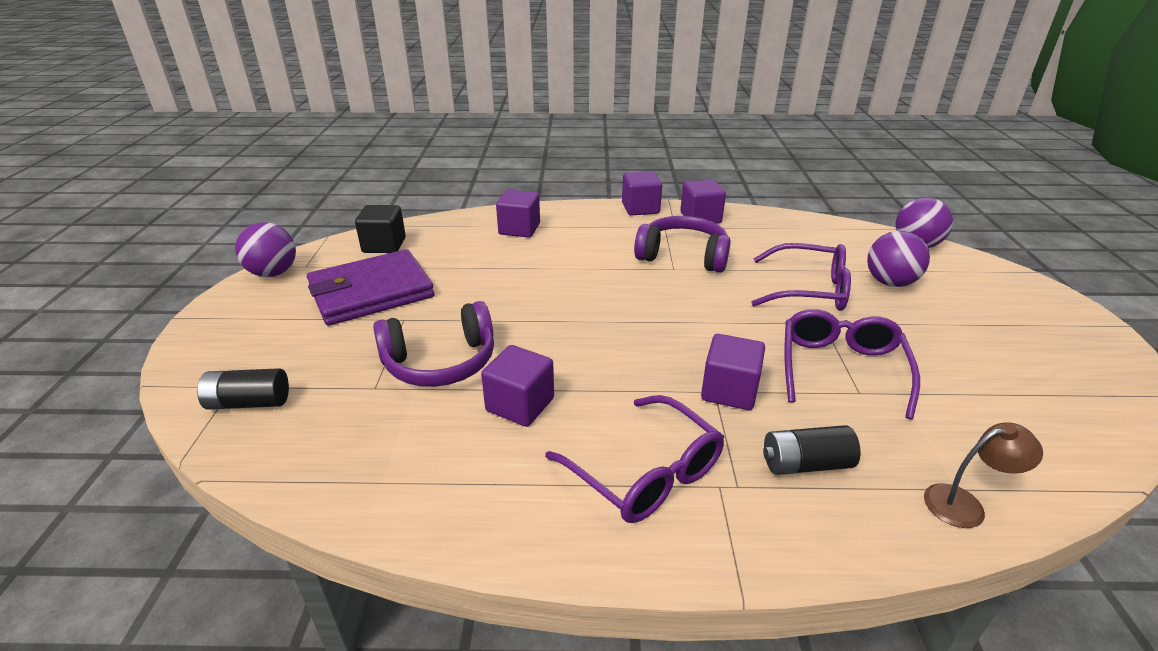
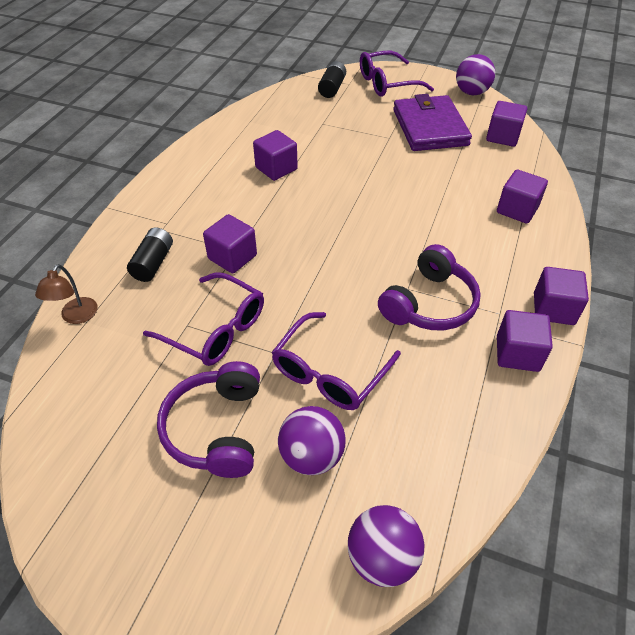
camera: 110 degrees right, 15 degrees up
(384, 245) = (502, 137): black cube -> purple cube
(440, 362) = (333, 146): purple headphones -> purple headphones (216, 429)
(645, 473) = (194, 200): purple glasses -> purple glasses (387, 83)

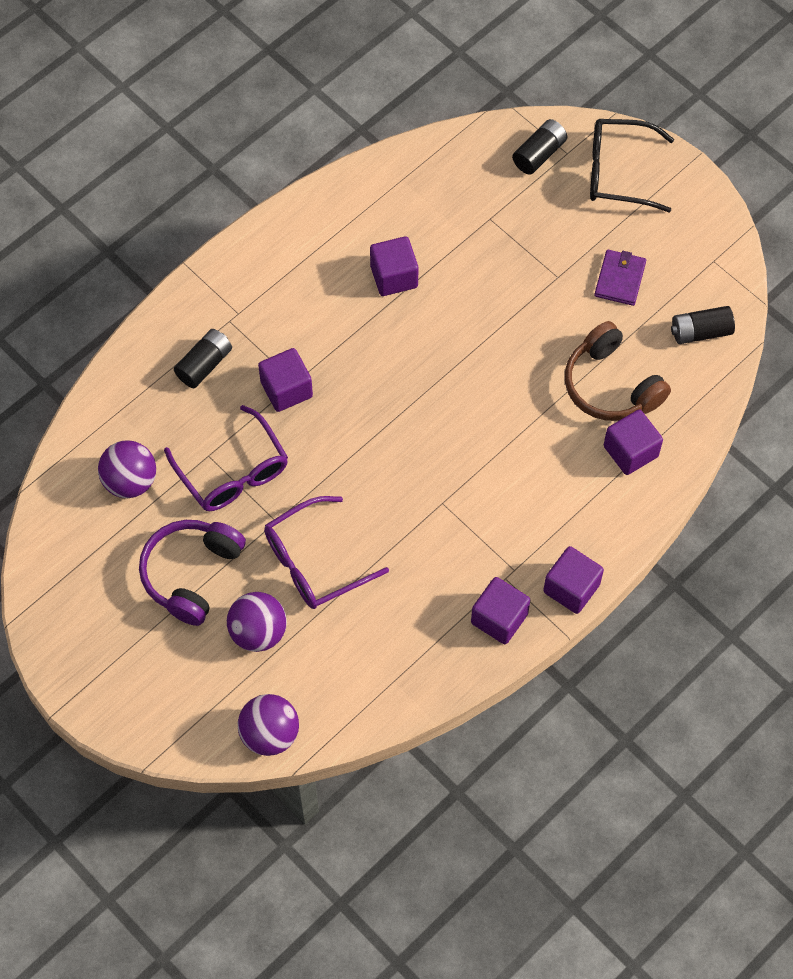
camera: 25 degrees right, 15 degrees up
(76, 317) = (110, 402): brown lamp -> none
(387, 83) = (618, 172): purple glasses -> black glasses
(429, 304) = (452, 530): purple headphones -> none
(430, 127) = (620, 279): purple wallet -> purple wallet, size x0.52
(471, 92) = (720, 235): purple ball -> purple ball (130, 481)
(471, 179) = (610, 385): none -> brown headphones
(502, 137) = (700, 332): purple cube -> black battery

